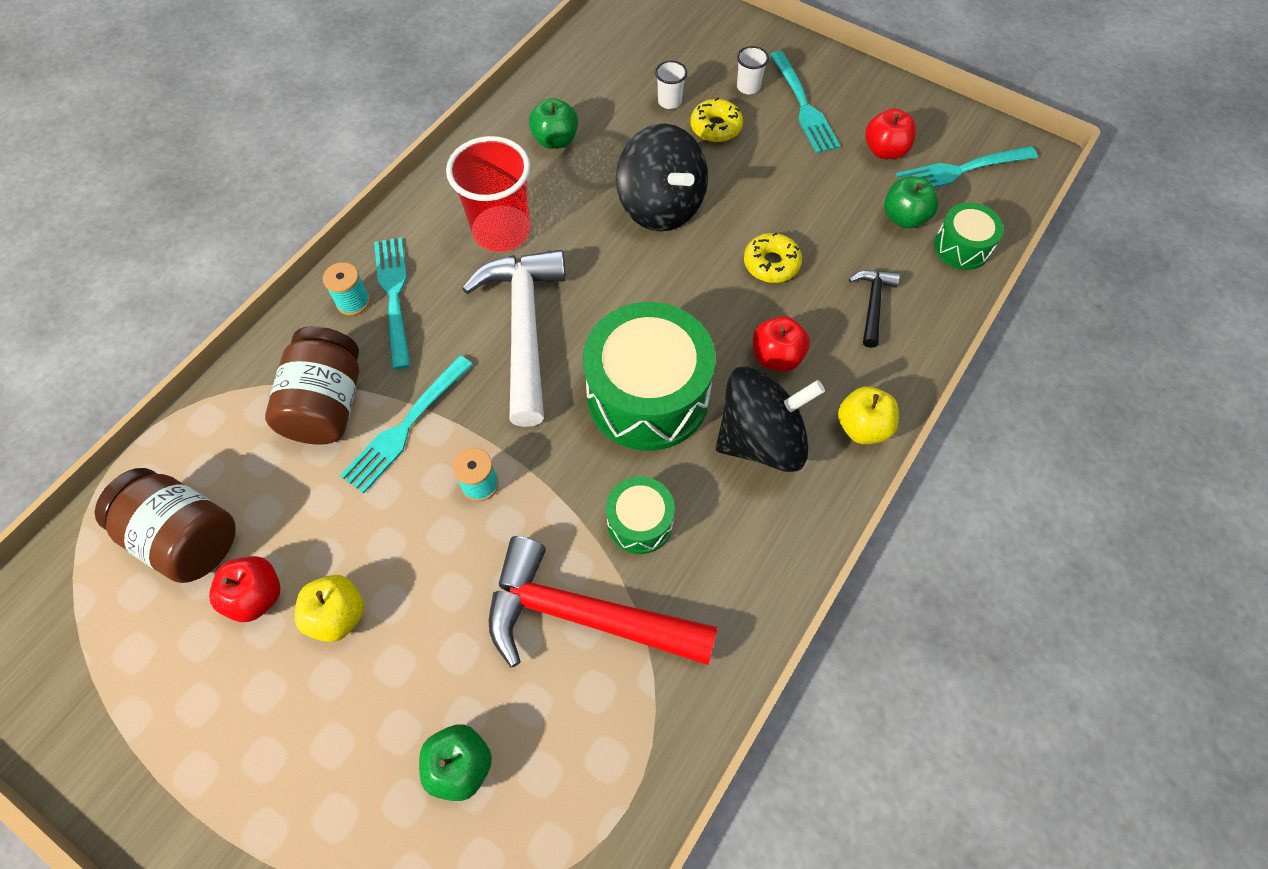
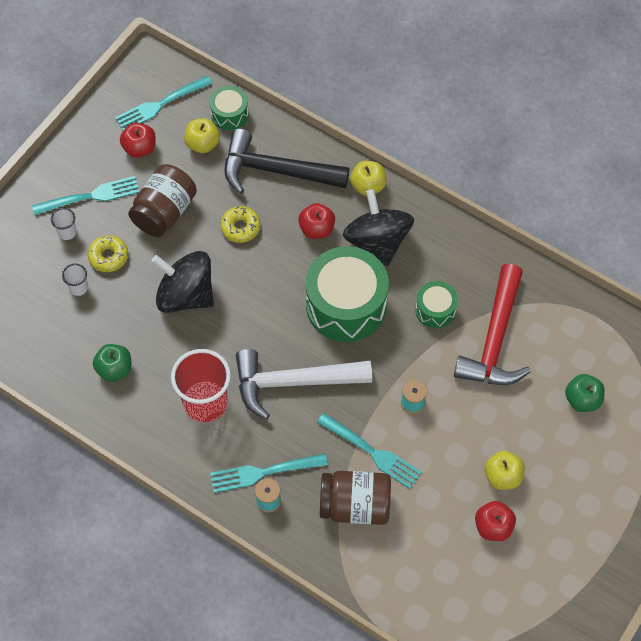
camera: 90 degrees left, 0 degrees up
(186, 537) = (456, 579): brown jar -> brown jar (164, 212)
(661, 206) = (185, 295): black spinning top -> black spinning top turned 120 degrees counterclockwise
(872, 304) = (275, 171): black hammer -> black hammer, size x2.11
(904, 217) = (202, 144): green apple -> yellow apple
(961, 170) = (161, 104): turquoise fork -> turquoise fork turned 75 degrees clockwise

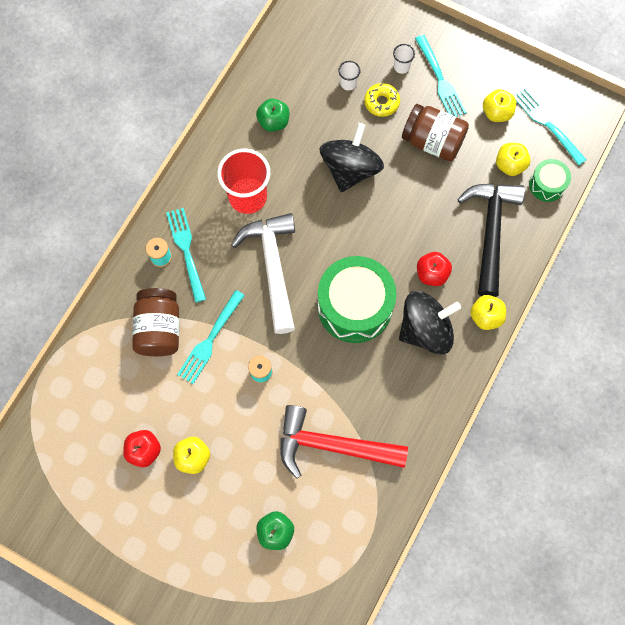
camera: 85 degrees right, 10 degrees up
(139, 148) = (496, 113): red apple -> yellow apple
(240, 227) = (425, 207): yellow donut -> none
(435, 310) = (358, 388): green drum -> none

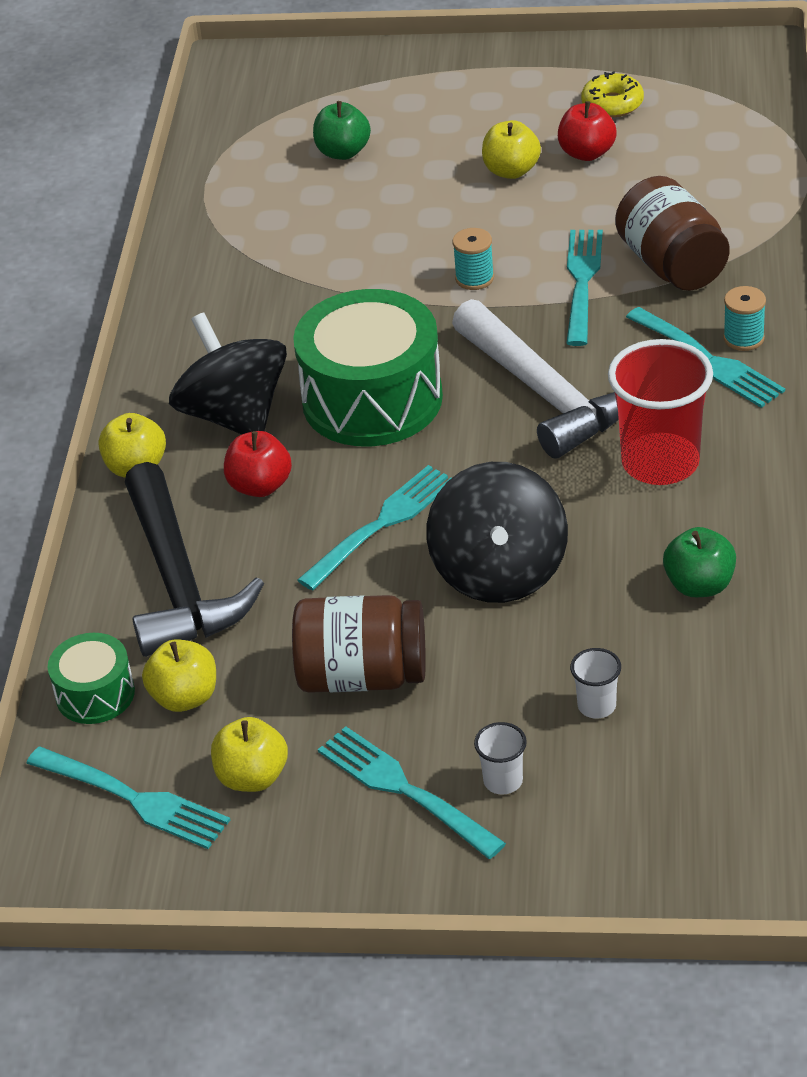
camera: 160 degrees right, 30 degrees down
(332, 445) = (313, 249): red hammer -> none
(381, 102) = (506, 700): yellow donut -> yellow donut (612, 104)
(388, 221) = (381, 525): none -> turquoise fork
(425, 330) = (234, 415): black spinning top -> black spinning top turned 105 degrees clockwise

